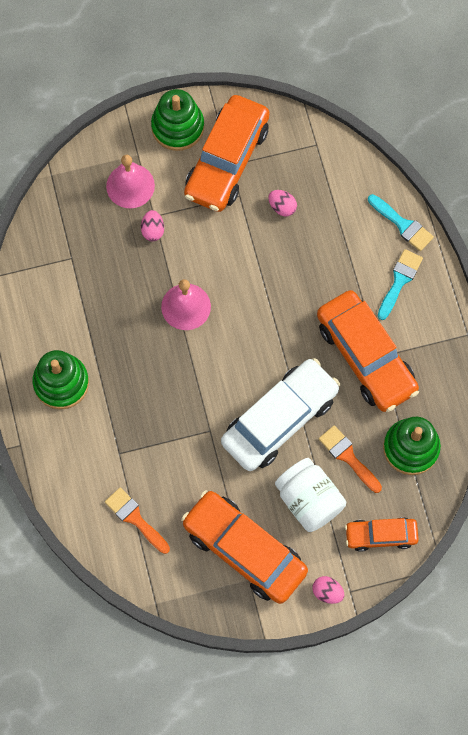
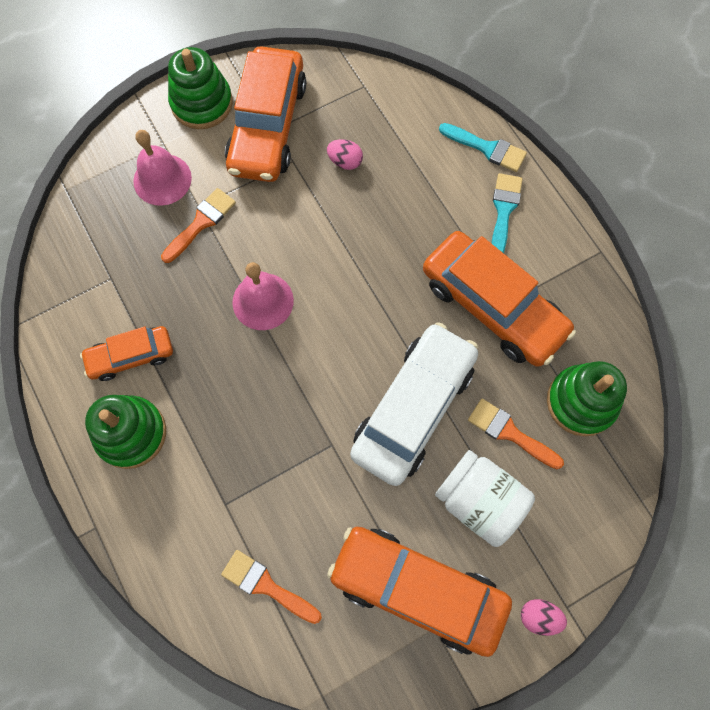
camera: 15 degrees left, 0 degrees up
(153, 230) = (201, 223): pink egg -> orange brush
(381, 535) = (581, 522): orange car -> orange car (131, 356)

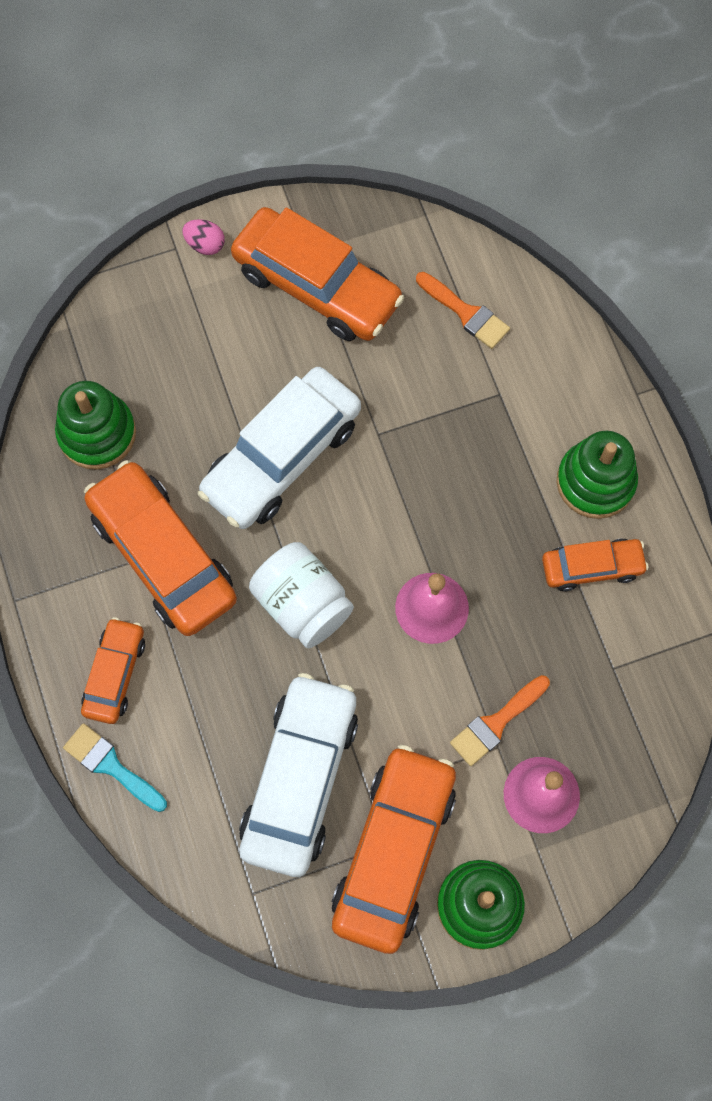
camera: 170 degrees left, 0 degrees up
(345, 161) = (300, 779): pink egg -> white car
(479, 501) = (235, 354): white jar -> white jar (302, 604)
(504, 210) = (115, 674): turquoise brush -> orange car
(510, 433) = (184, 414): orange brush -> none

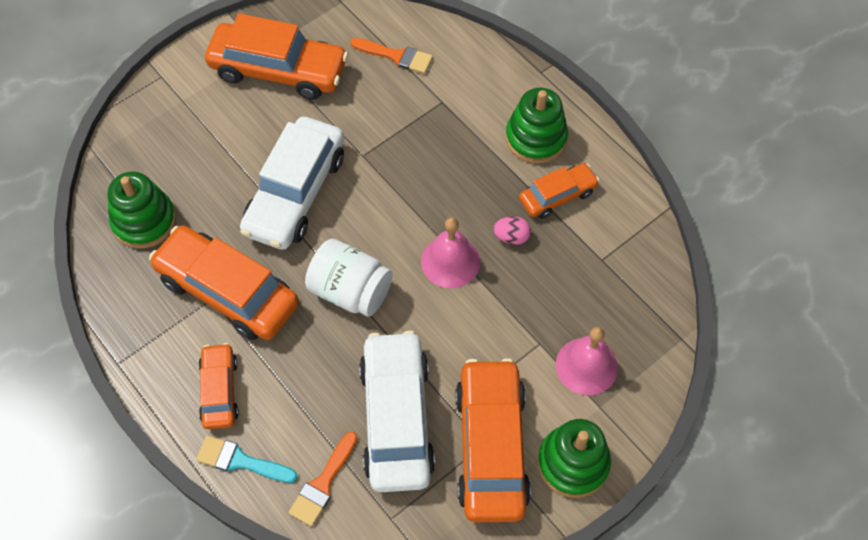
camera: 20 degrees left, 10 degrees down
(205, 244) = (183, 67): pink egg -> pink egg (511, 237)
(496, 723) = (531, 326): orange brush -> orange brush (323, 483)

